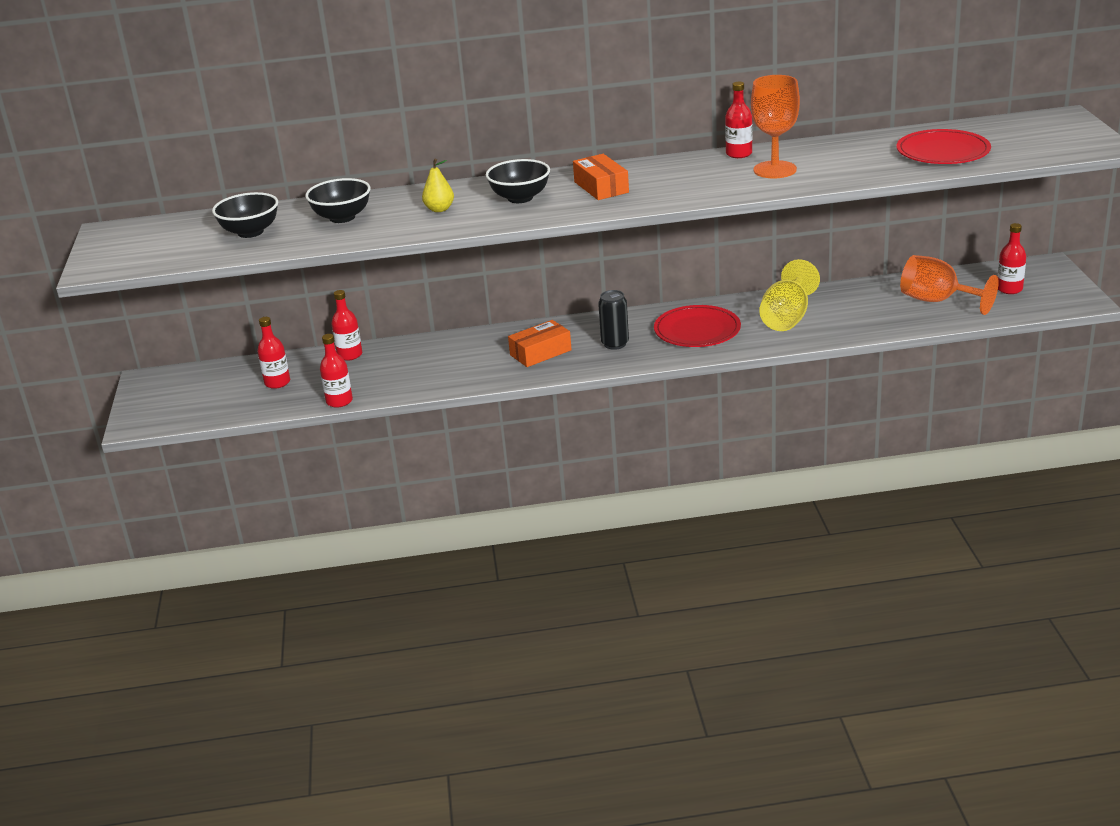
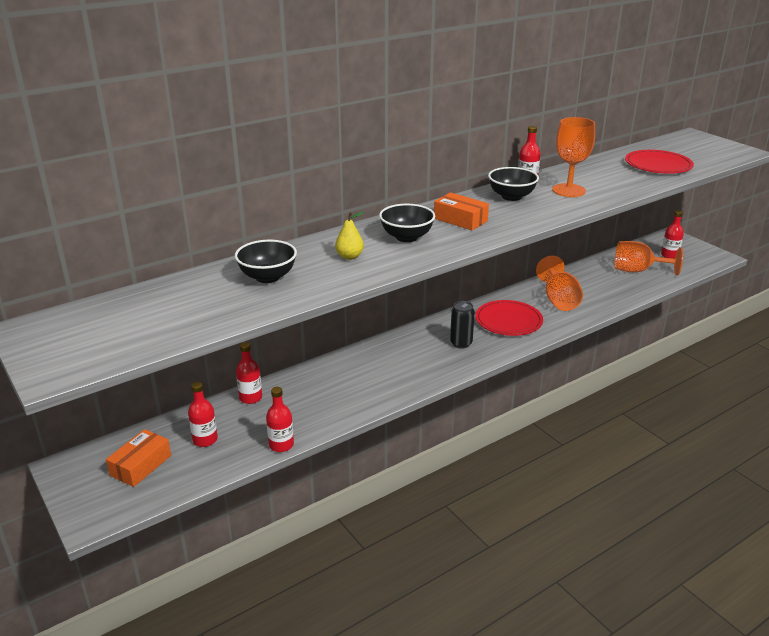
camera: 30 degrees left, 0 degrees up
(250, 232) = (190, 305): black bowl -> black bowl (511, 197)
(540, 352) = (411, 362): orange box -> orange box (141, 465)
(787, 318) = (559, 300): yellow goblet -> orange goblet

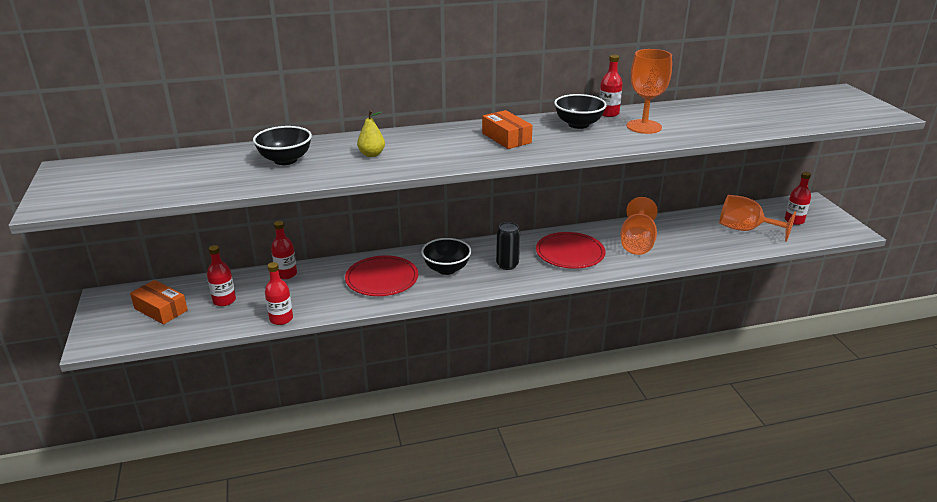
camera: 20 degrees right, 0 degrees up
(141, 465) = (161, 309): orange box -> orange box turned 75 degrees clockwise
(406, 237) = (440, 146): black bowl -> black bowl (446, 269)
(658, 165) = (768, 115): red plate -> red plate (382, 279)

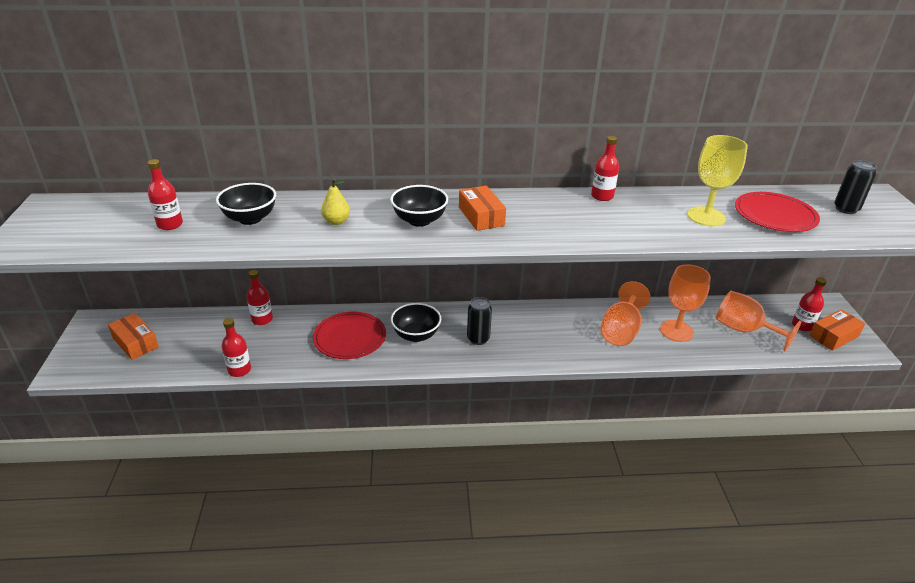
camera: 10 degrees right, 5 degrees up
(224, 300) = (195, 341): red bottle -> red bottle (170, 224)
(570, 253) = (546, 333): red plate -> red plate (775, 215)
(578, 124) = (564, 207): black bowl -> black bowl (419, 220)
(644, 127) = (634, 218): orange goblet -> orange goblet (676, 331)
(705, 120) = (706, 216): none -> yellow goblet
(819, 104) = (846, 209): none -> black can
(823, 225) = (833, 336): none -> orange box

